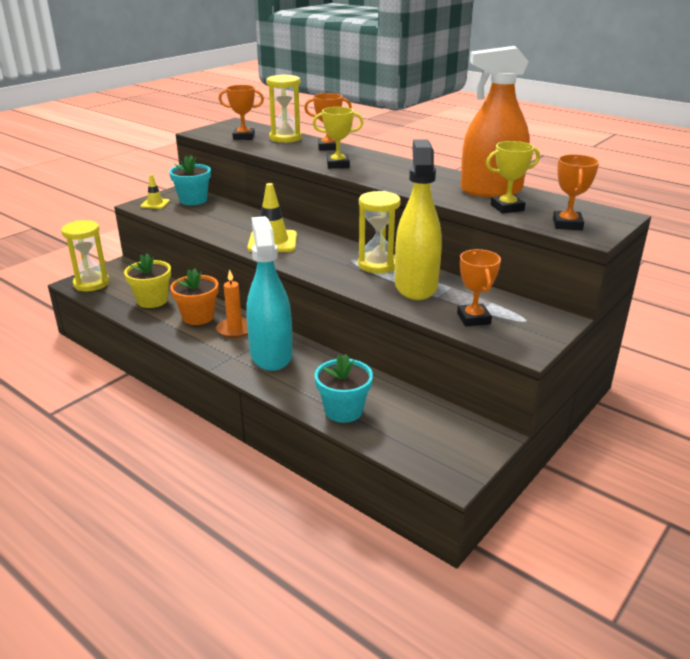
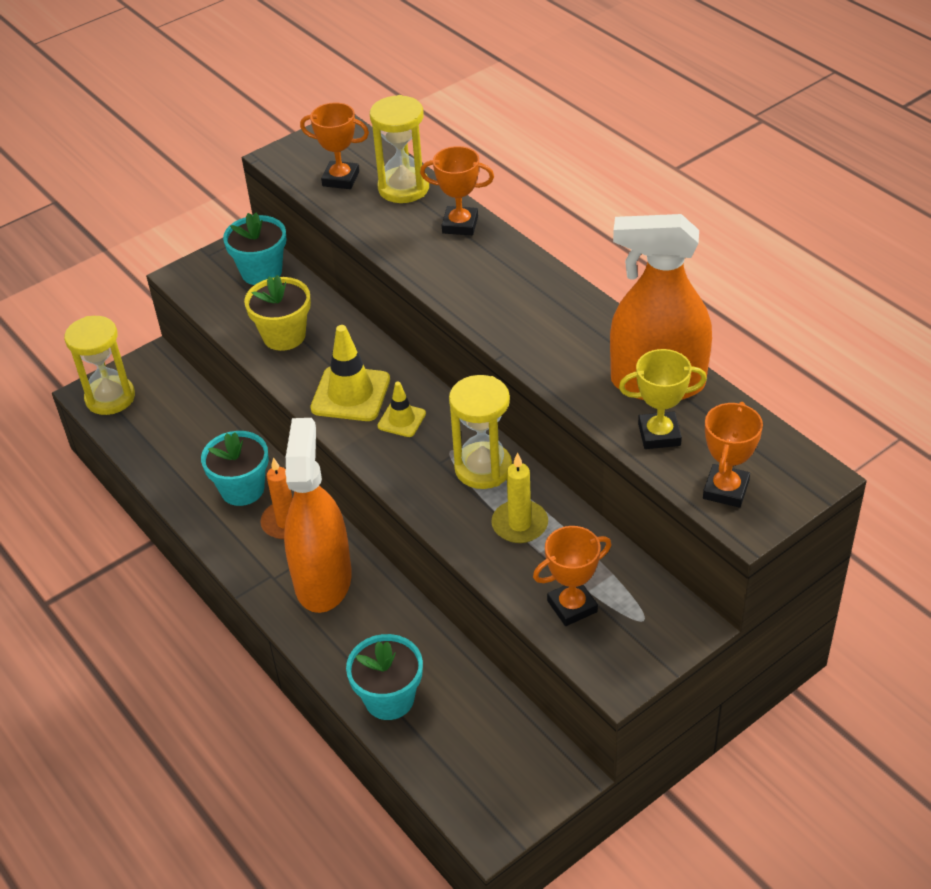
camera: 15 degrees right, 15 degrees up
(152, 300) = (187, 446): yellow flower pot -> yellow flower pot (284, 336)
(155, 204) = (204, 276): yellow traffic cone -> yellow traffic cone (401, 420)
(198, 317) = (242, 489): orange flower pot -> turquoise flower pot
(271, 355) = (323, 580): turquoise spray bottle -> orange spray bottle
(338, 165) = (457, 282): yellow trophy -> none
(415, 286) = (519, 524): yellow spray bottle -> yellow candle
(473, 318) = (572, 606): orange trophy -> orange trophy turned 60 degrees clockwise

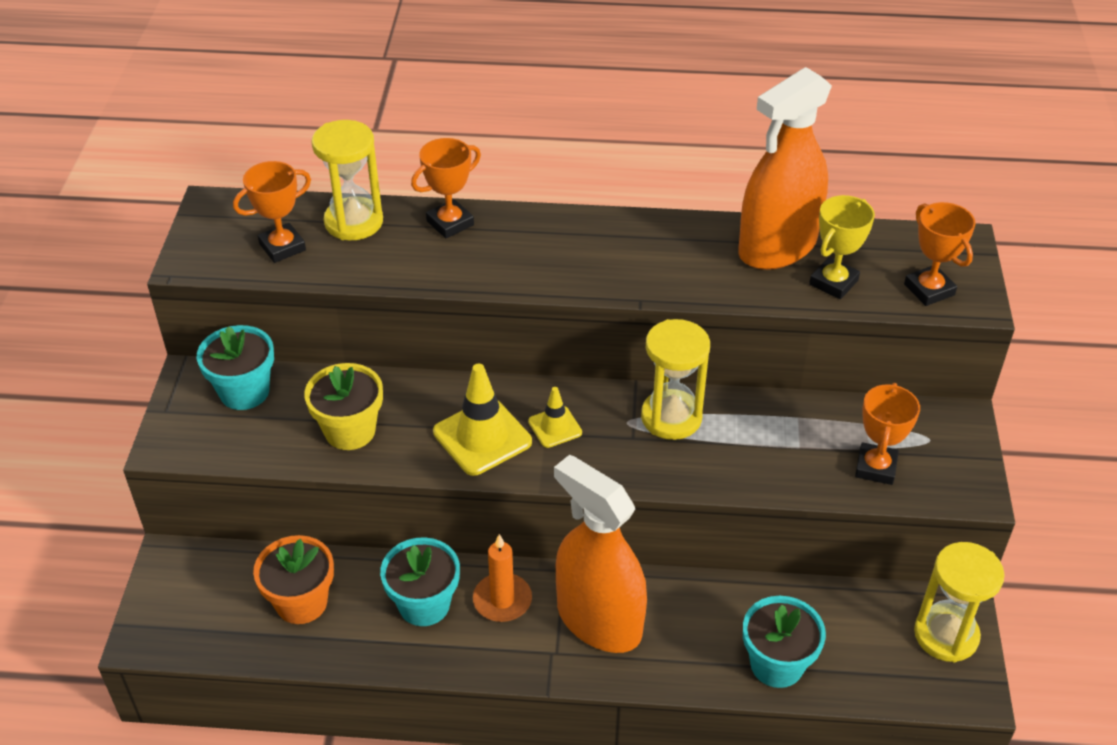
camera: 50 degrees left, 0 degrees up
(110, 398) = (174, 625): yellow hourglass -> yellow hourglass (946, 635)
(184, 436) = (301, 602): none -> orange flower pot
(519, 524) = (757, 438): yellow candle -> none

